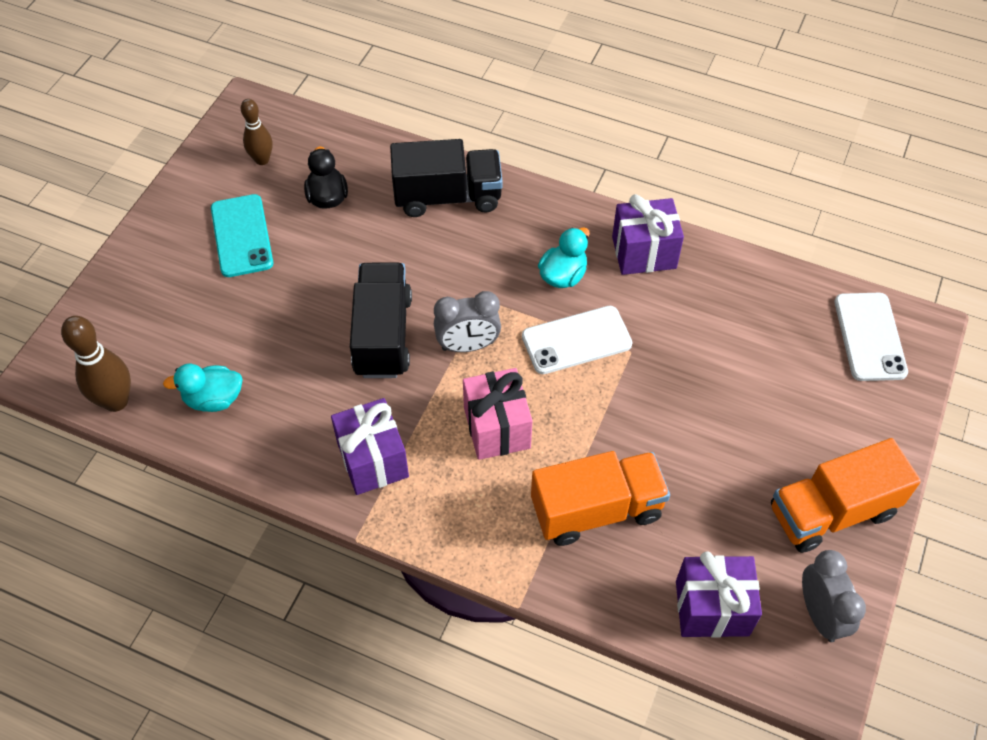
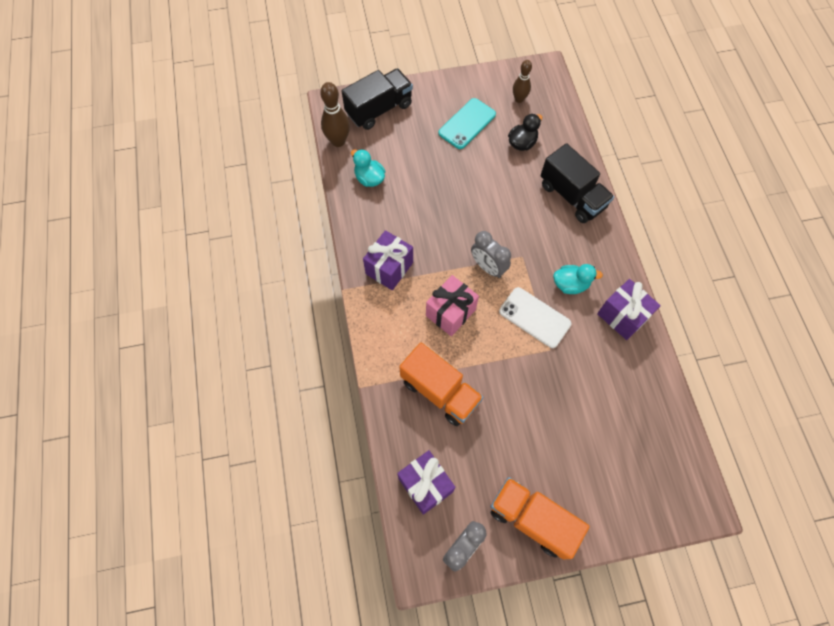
camera: 55 degrees right, 10 degrees up
(382, 335) = (462, 224): black truck -> black truck (379, 109)
(869, 337) = (671, 478): white phone -> none

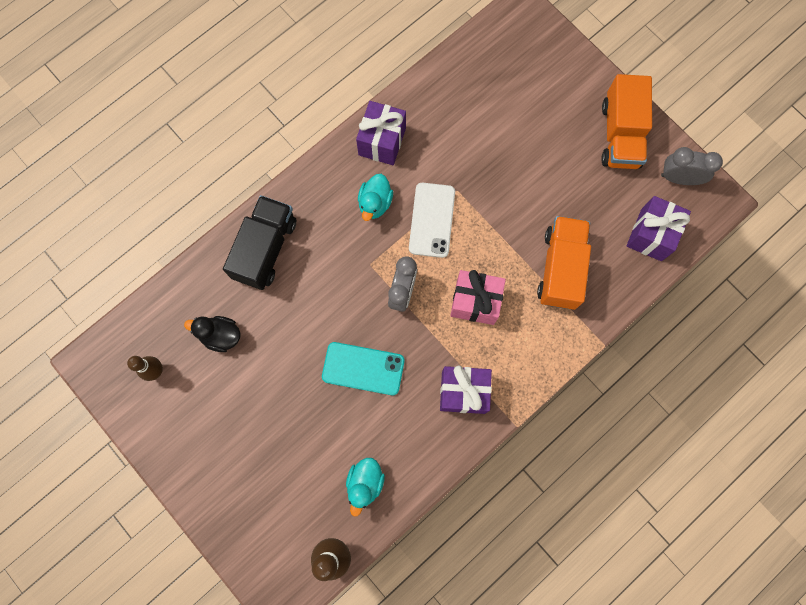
camera: 120 degrees left, 10 degrees up
(379, 109) = (259, 533): black truck -> none
(467, 124) = (225, 413): turquoise phone -> turquoise phone (363, 368)
(570, 284) = (375, 203): turquoise duck -> turquoise duck turned 135 degrees counterclockwise

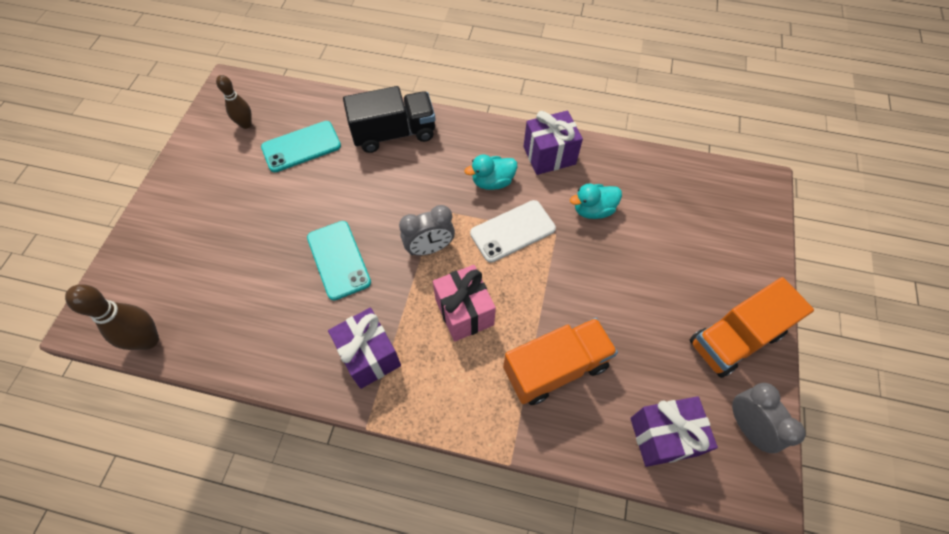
camera: 55 degrees right, 15 degrees down
(220, 335) = (301, 146): black duck -> turquoise phone
(365, 483) = (231, 325): turquoise duck -> turquoise duck (593, 210)

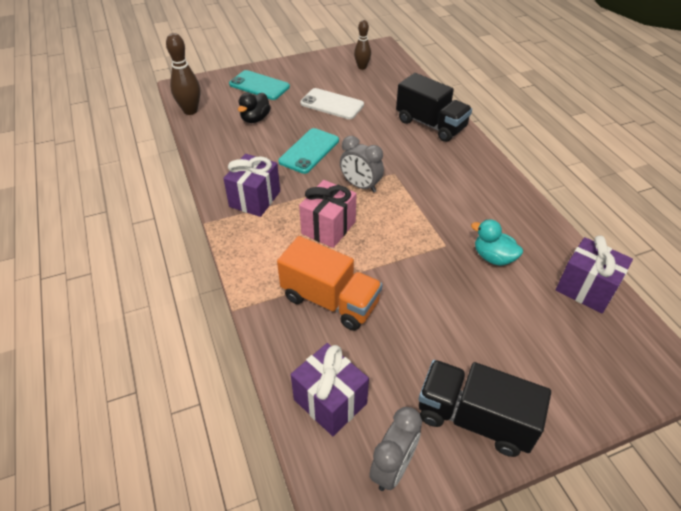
camera: 55 degrees right, 15 degrees down
(234, 279) = (255, 119): none -> black duck
(301, 146) = (372, 94): turquoise phone -> turquoise phone (259, 85)
(492, 182) = (450, 189): turquoise duck -> none
(512, 231) = (420, 220): white phone -> white phone (332, 104)
(549, 155) = (512, 208): purple gift -> purple gift (585, 289)
(735, 338) = (474, 418): orange truck -> black truck

